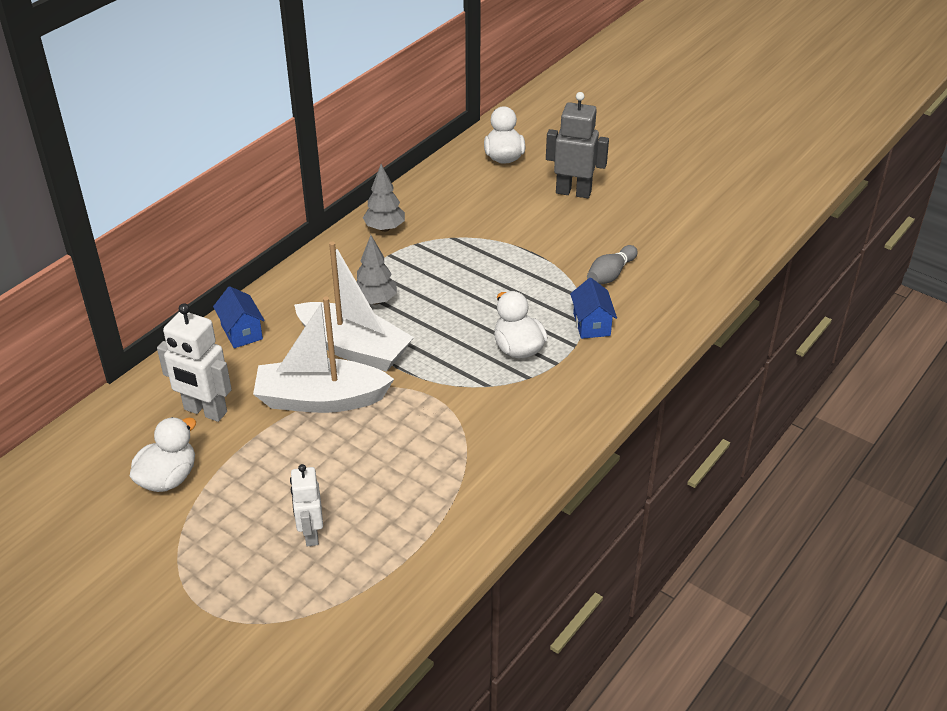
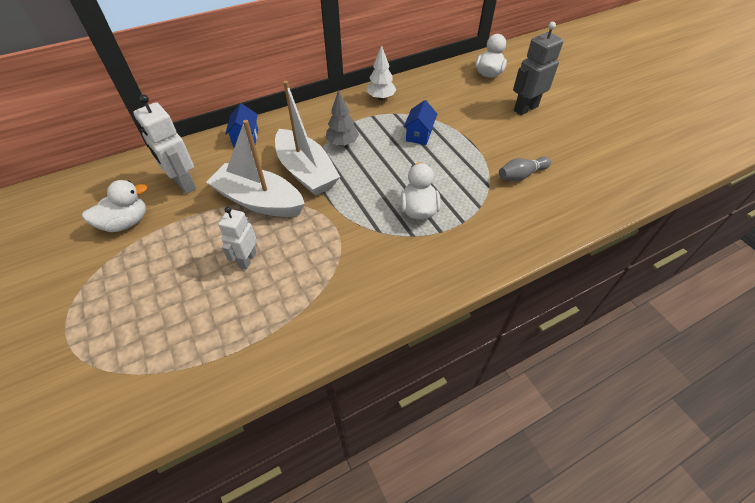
camera: 25 degrees right, 10 degrees up
(311, 534) = (177, 303): white robot -> white robot (247, 259)
(385, 228) = (381, 98): grey tree -> white tree
(573, 192) = (525, 108): grey robot -> grey robot turned 75 degrees counterclockwise
(591, 324) = (485, 209): blue house -> blue house (419, 135)

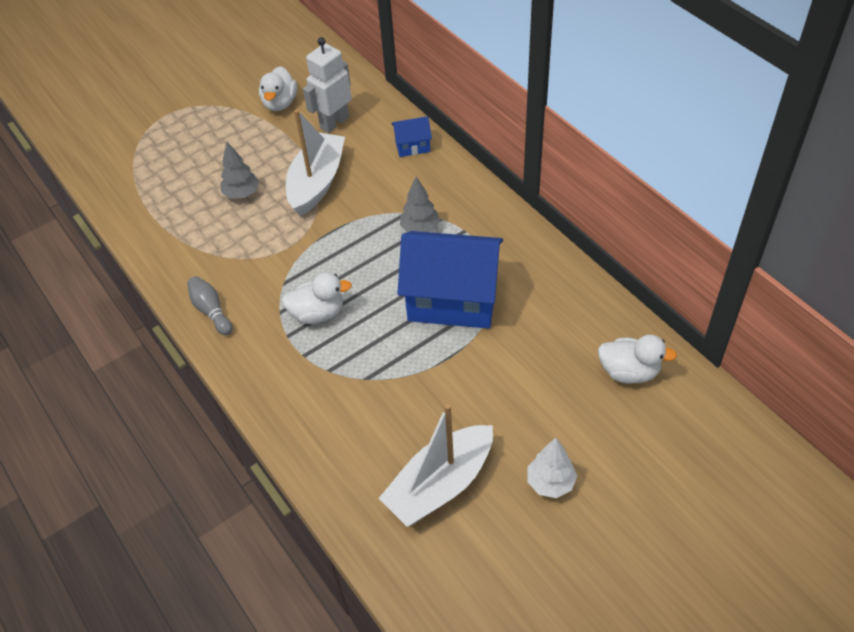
camera: 85 degrees right, 0 degrees up
(126, 222) = (280, 103): white duck -> white duck turned 45 degrees clockwise
(247, 259) = (242, 194): white robot -> grey tree
(306, 172) = (365, 208): white boat -> white boat (440, 485)
(381, 98) = (524, 250): white tree -> white tree (550, 482)
(419, 135) = (452, 299): blue house -> blue house, size x2.28
(521, 175) = (391, 413): grey bowling pin -> grey bowling pin (211, 311)
(525, 108) = (544, 421): grey robot -> none

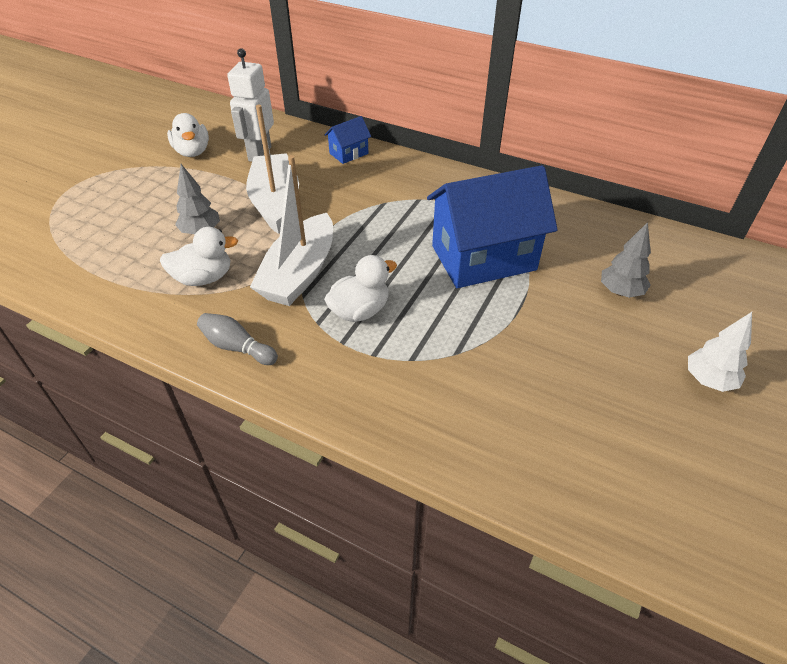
camera: 30 degrees left, 5 degrees down
(420, 229) = (406, 211): grey tree -> grey tree (620, 292)
(440, 485) = (613, 425): white boat -> white boat (299, 273)
(629, 372) = (683, 264): white duck -> white duck (204, 278)

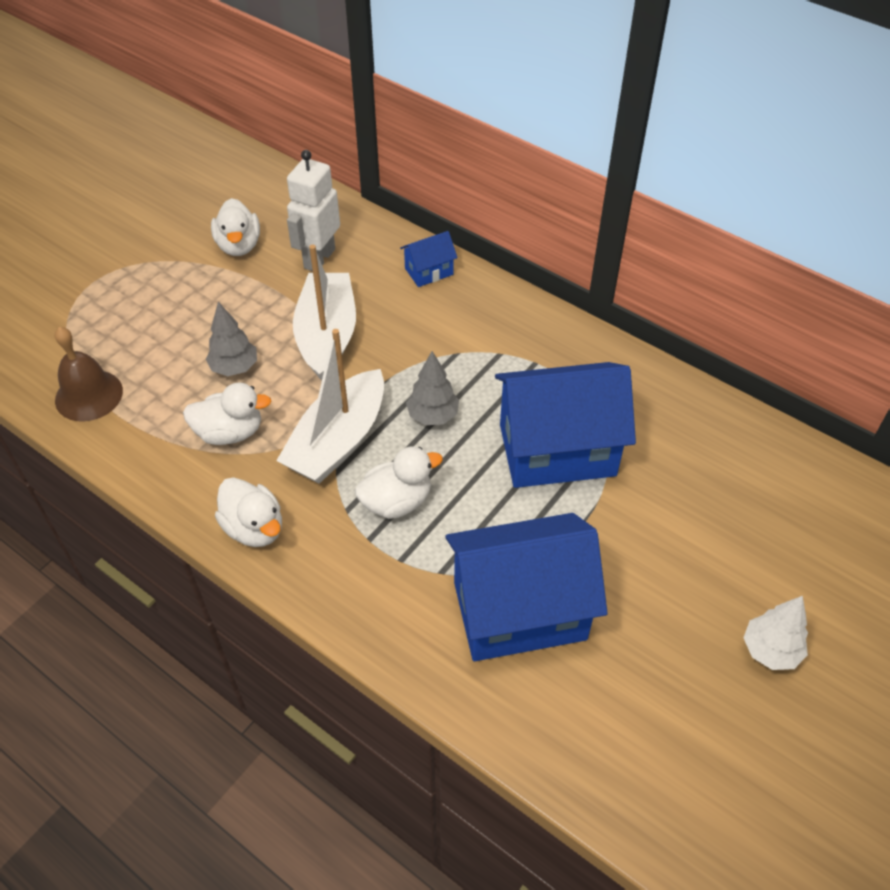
camera: 10 degrees right, 5 degrees up
(73, 265) = (89, 395): none -> brown bell
(237, 347) = (254, 528): grey bowling pin -> white duck
(488, 380) = (519, 610): none -> blue house
(620, 292) = (708, 520): grey tree -> grey tree (433, 415)

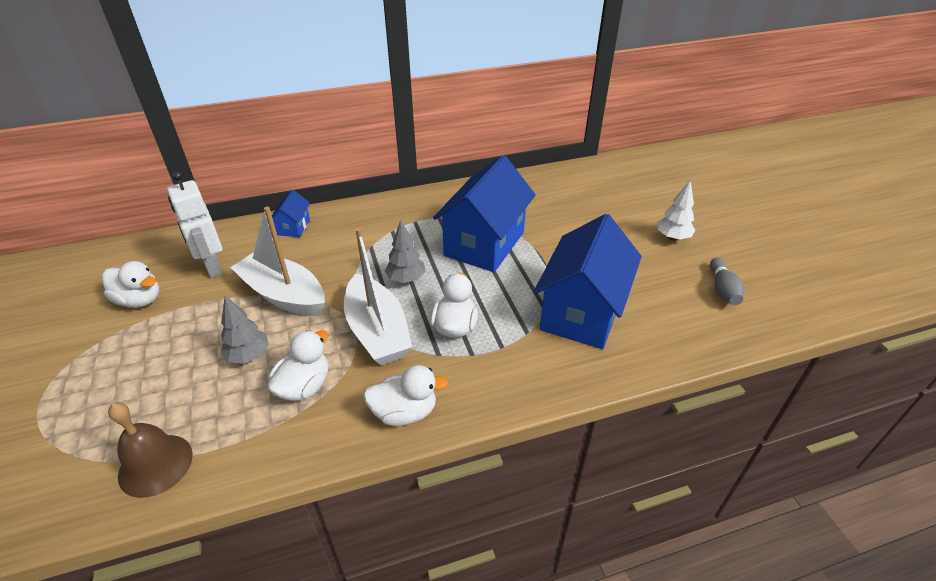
camera: 55 degrees left, 10 degrees down
(705, 758) = (722, 289): none -> grey bowling pin

